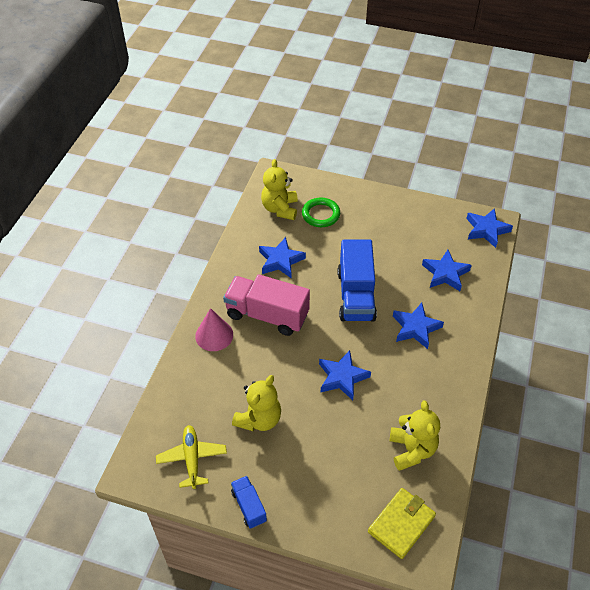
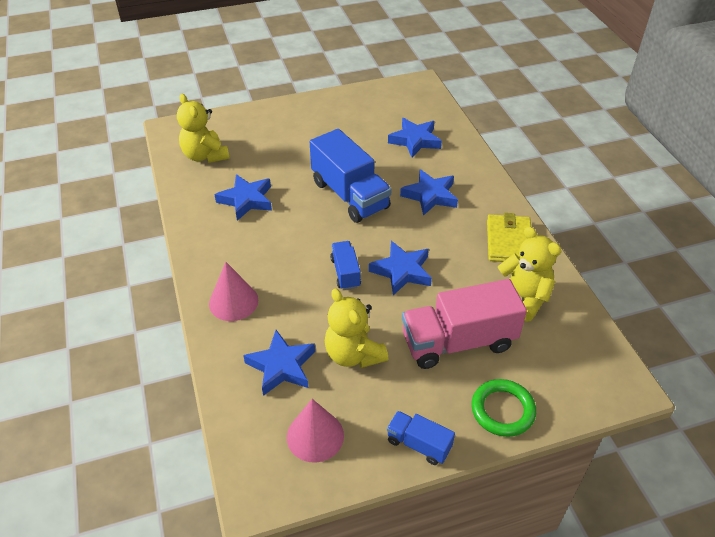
camera: 35 degrees left, 5 degrees down
(192, 459) = (315, 436): yellow plane -> pink cone
(259, 419) = (353, 354): yellow teddy bear -> yellow teddy bear turned 150 degrees clockwise
(267, 315) = (275, 254): pink truck -> pink truck (458, 342)
(302, 356) = (345, 273): none -> blue truck
(320, 214) = (252, 143): green ring -> green ring (502, 410)
(401, 524) = (574, 367): yellow wallet -> yellow wallet (509, 242)
(486, 230) = (418, 92): blue star -> blue star (281, 366)

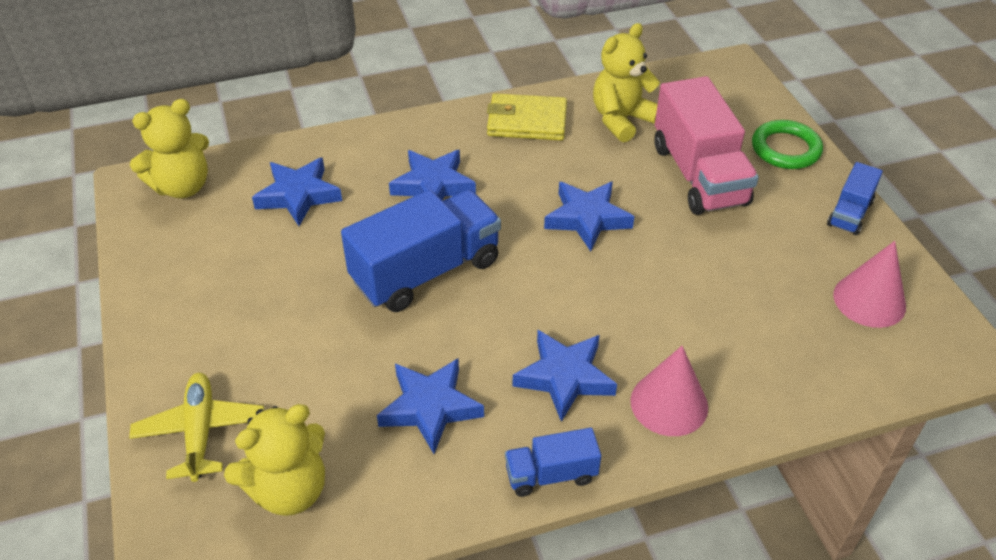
camera: 90 degrees left, 0 degrees up
(244, 126) = (200, 432): none -> yellow plane
(281, 366) = (775, 338): blue star -> blue star (564, 377)
(345, 273) = (595, 275): blue truck -> blue truck (551, 474)
(353, 354) = (738, 266): yellow teddy bear -> yellow teddy bear (182, 186)

